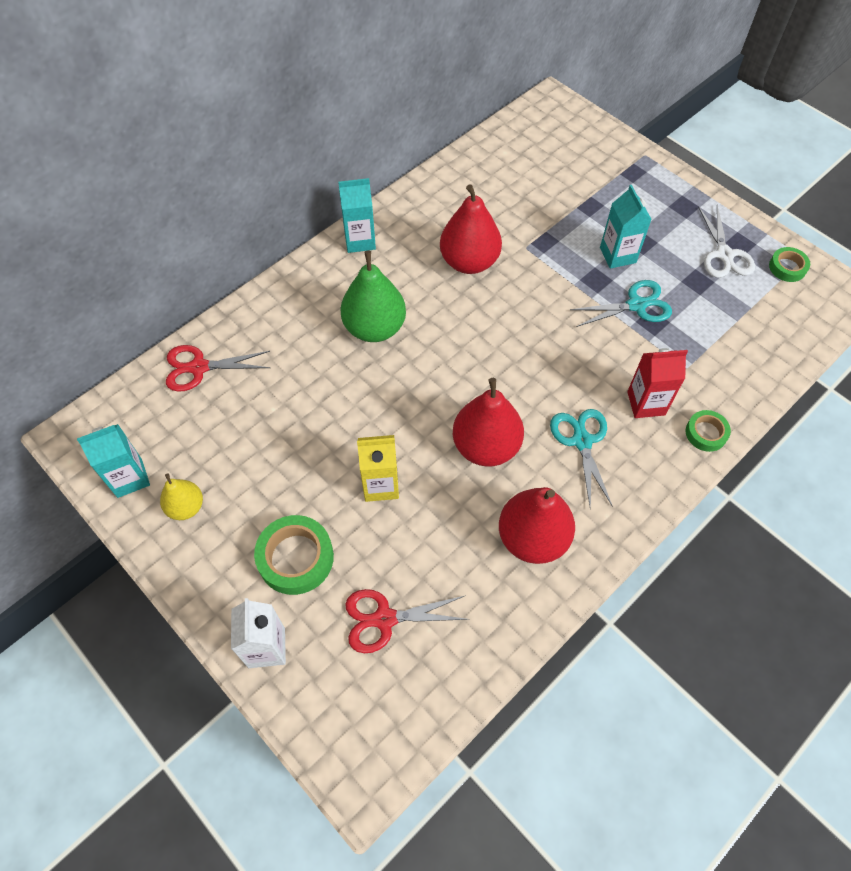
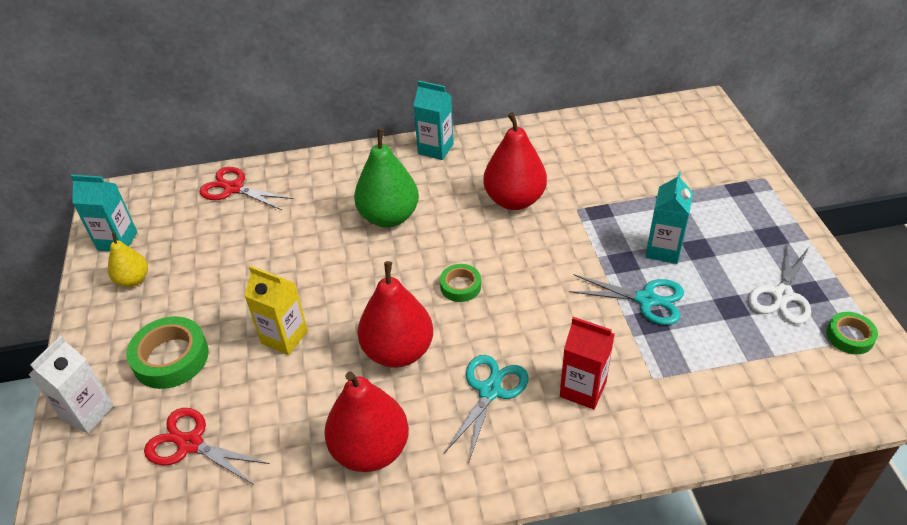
camera: 35 degrees right, 15 degrees down
(706, 433) = (624, 447): green tape -> green tape (460, 286)

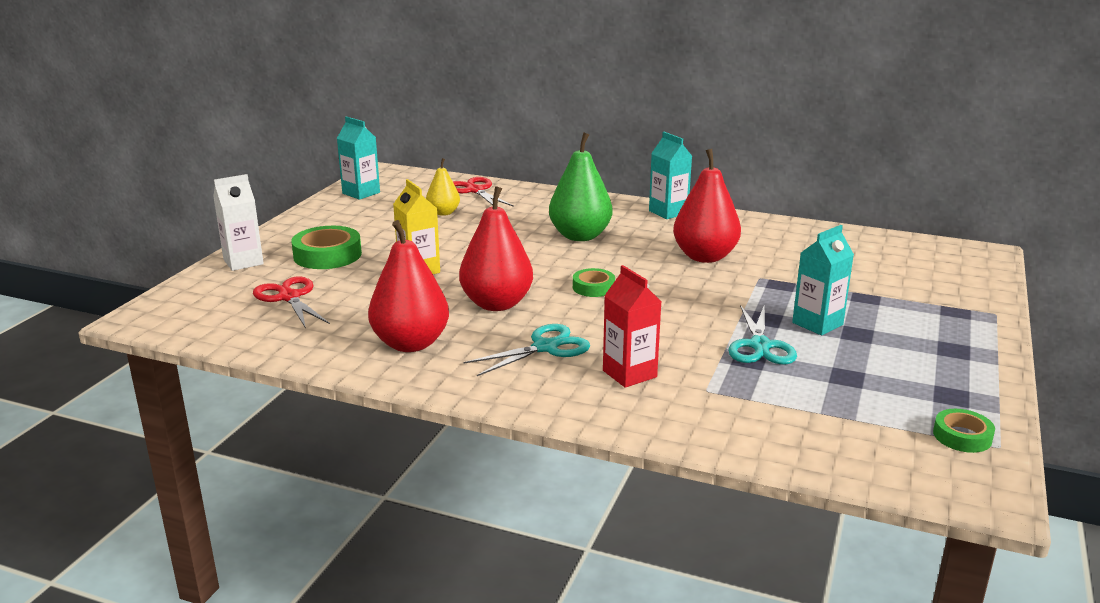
camera: 30 degrees right, 20 degrees down
(133, 280) = (348, 213): yellow pear -> yellow pear (443, 213)
(646, 299) = (760, 346): turquoise scissors -> turquoise scissors turned 45 degrees clockwise
(782, 295) = (915, 387): white scissors -> none

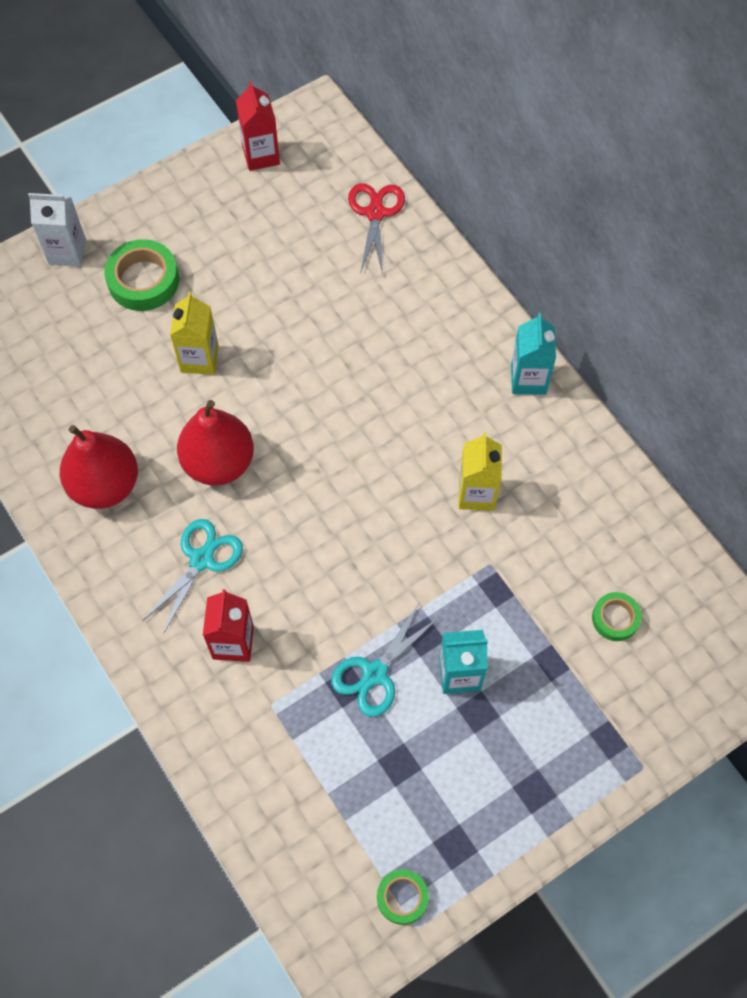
camera: 35 degrees right, 40 degrees up
(289, 297) = (64, 344): red scissors -> none
(361, 193) = (261, 155): turquoise carton -> red carton
(443, 213) = (306, 249): yellow pear -> none
(545, 347) = (201, 560): turquoise scissors -> turquoise scissors turned 60 degrees counterclockwise
(580, 236) = (395, 378): green pear -> none
(593, 287) = (323, 486): green tape -> green tape (615, 618)
(705, 257) = (476, 493): red pear -> yellow carton

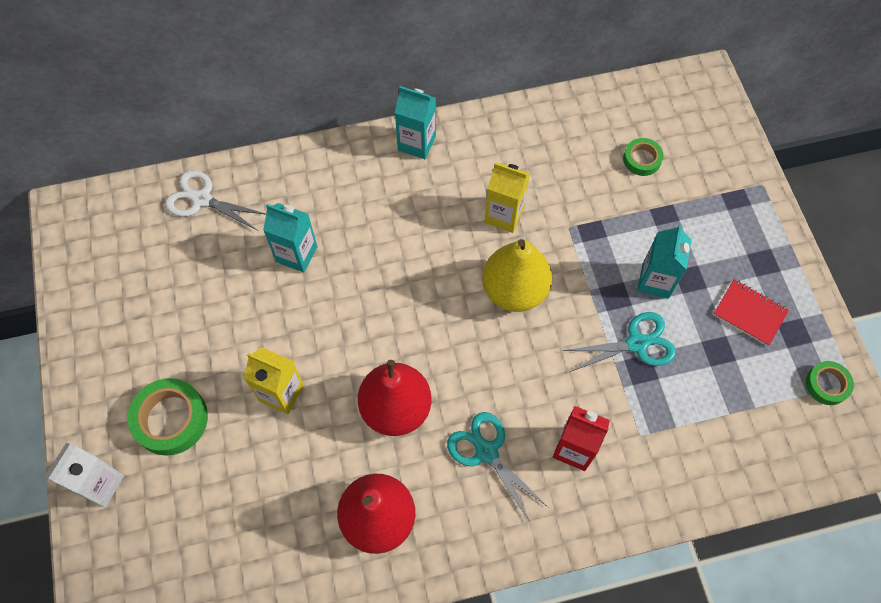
camera: 70 degrees left, 0 degrees up
(261, 155) = (87, 272): red carton -> none
(349, 317) = (296, 254): none -> turquoise carton
(375, 213) = (202, 199): red scissors -> white scissors
(375, 673) = (636, 343): turquoise scissors -> turquoise scissors turned 75 degrees counterclockwise
(390, 531) = (514, 290): none -> yellow pear
(460, 789) = (749, 313): none -> red notebook

